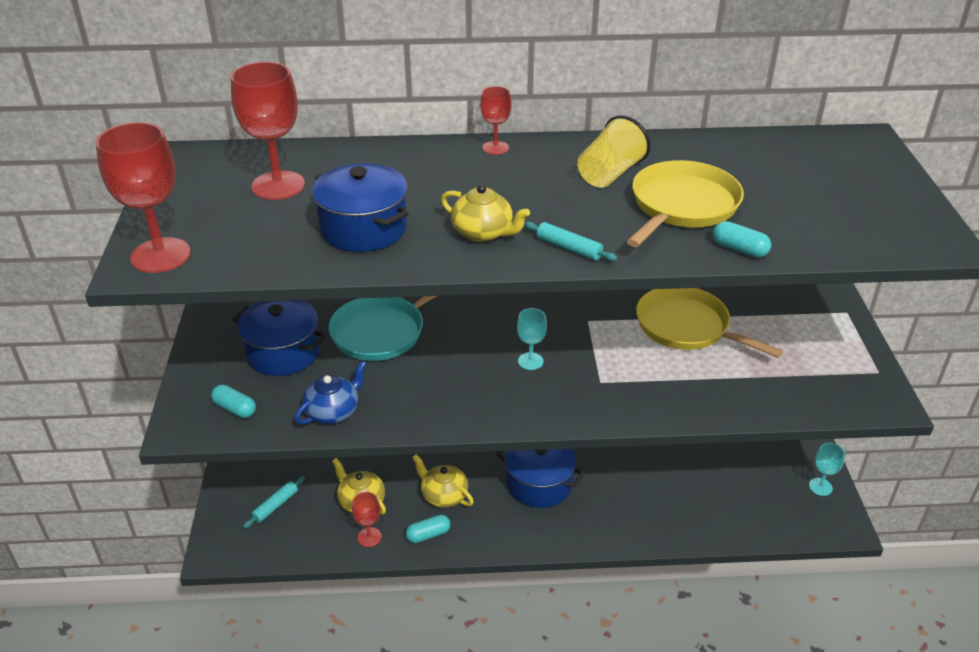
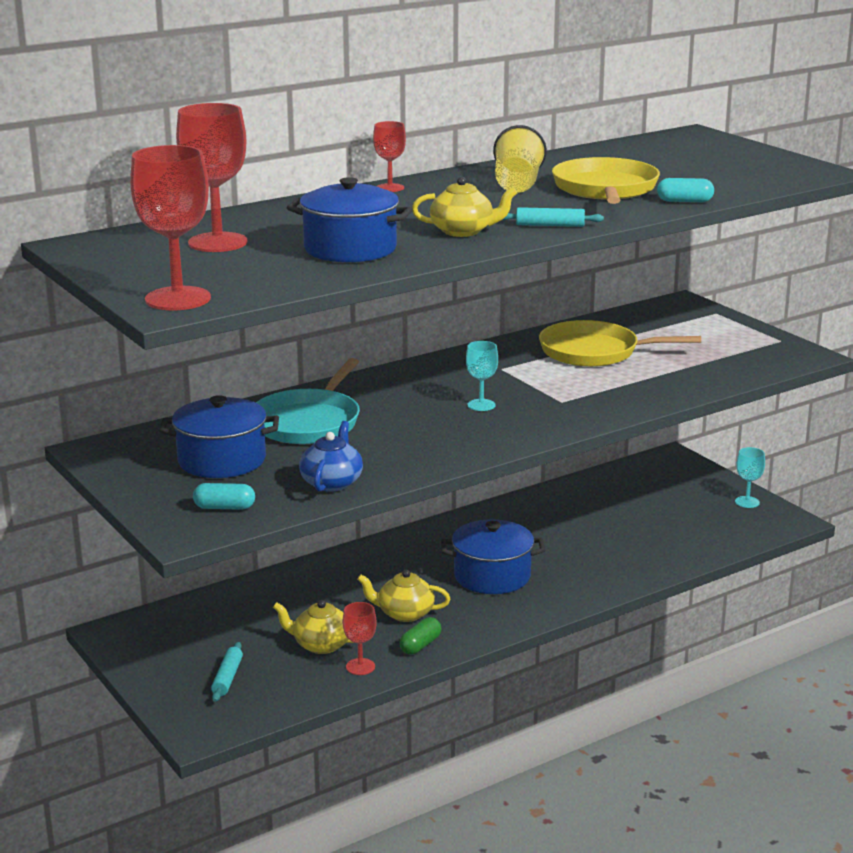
camera: 30 degrees left, 15 degrees down
(428, 534) = (420, 645): turquoise capsule -> green capsule

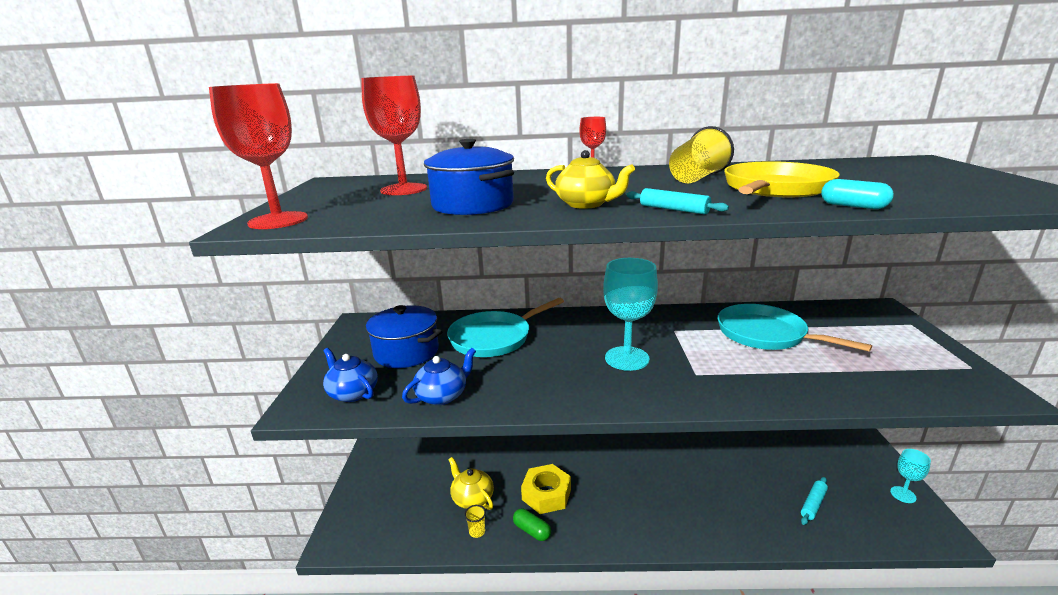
camera: 35 degrees right, 0 degrees up
(224, 507) = (353, 393): turquoise capsule -> blue teapot
(227, 678) = (396, 500): turquoise rolling pin -> turquoise rolling pin (813, 504)
(360, 667) = (477, 531): red goblet -> yellow cup
(404, 613) = (546, 494): yellow teapot -> yellow nut
(420, 645) = (532, 531): green capsule -> green capsule turned 60 degrees clockwise
(481, 405) = (627, 358): turquoise goblet -> turquoise goblet, size x1.87
(492, 576) = (633, 486): blue pot -> none
(594, 352) = (765, 334): yellow pan -> turquoise pan

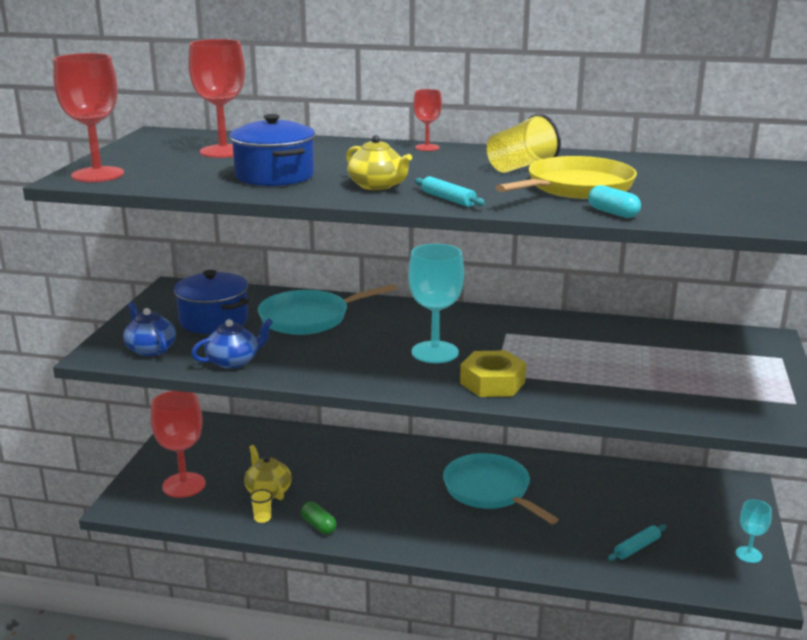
camera: 10 degrees right, 0 degrees up
(392, 505) = (184, 485): none -> red goblet
(546, 494) = (348, 498): yellow nut -> yellow nut (492, 383)
(765, 334) = (603, 348): turquoise pan -> turquoise pan (489, 490)

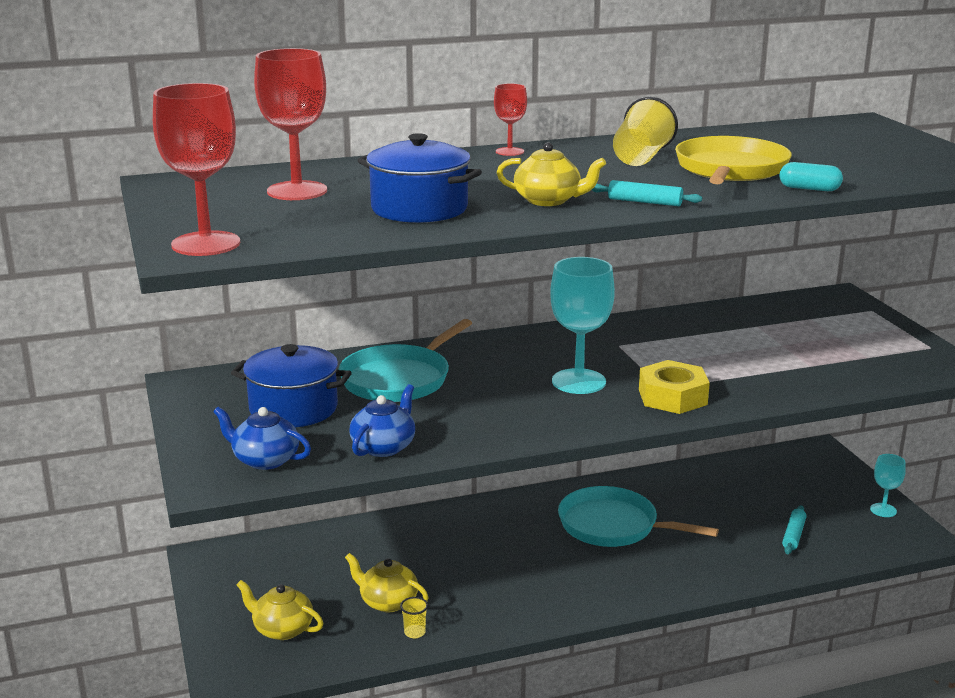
camera: 30 degrees left, 0 degrees up
(184, 485) = (282, 629): red goblet -> yellow teapot
(319, 525) = (483, 619): green capsule -> none

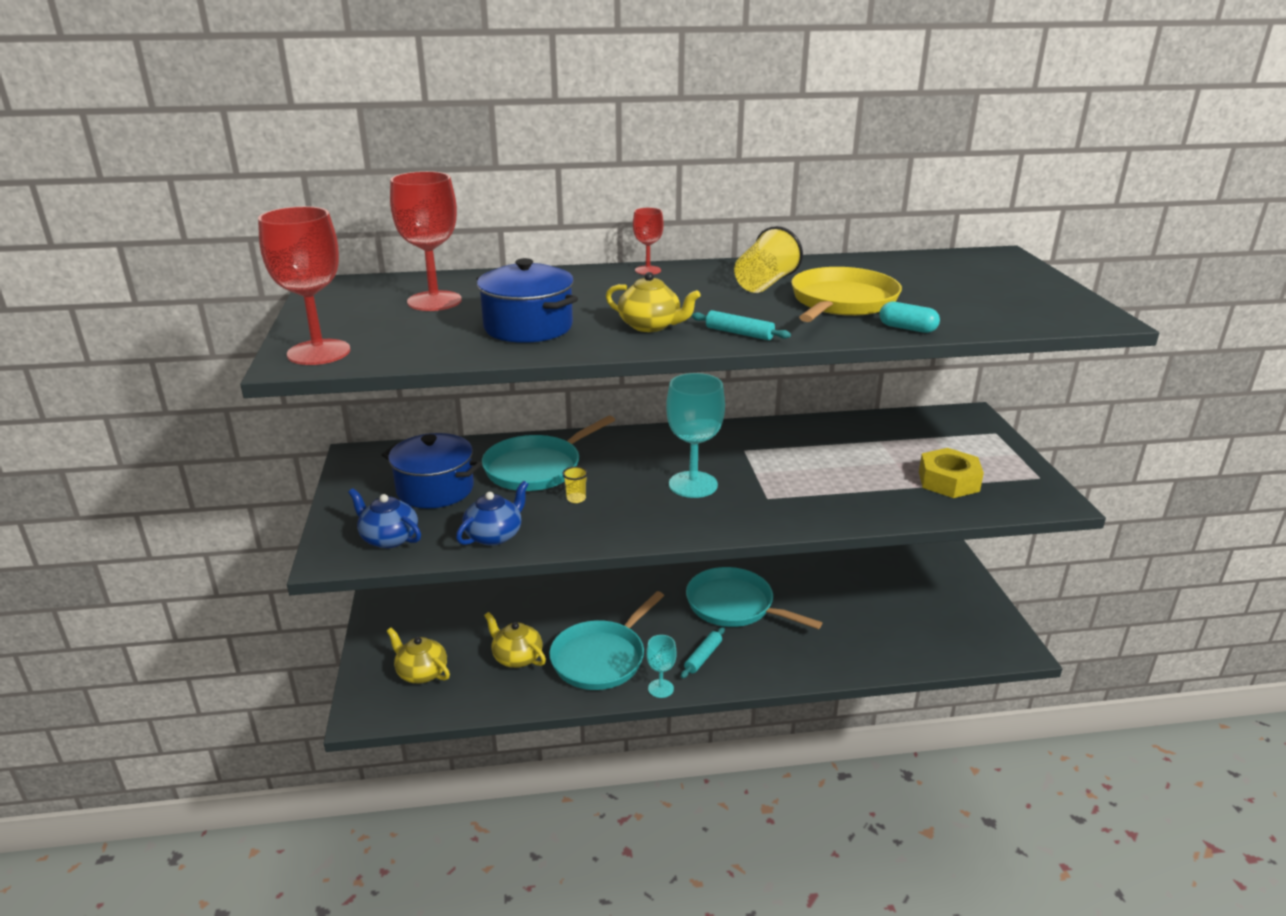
camera: 10 degrees right, 5 degrees up
(414, 632) = (529, 690): yellow cup -> yellow cup (576, 498)
(484, 592) = (601, 658): none -> turquoise pan
(672, 397) = (772, 508): yellow nut -> yellow nut (948, 481)
(793, 535) = (895, 633): turquoise rolling pin -> turquoise rolling pin (703, 657)
(883, 510) = (987, 617): turquoise goblet -> turquoise goblet (661, 688)

